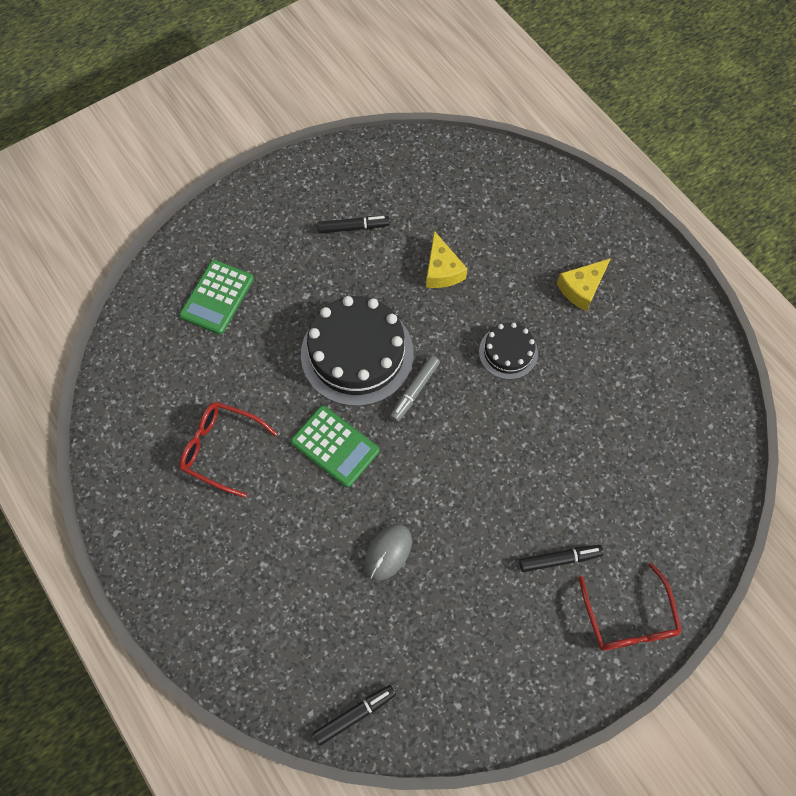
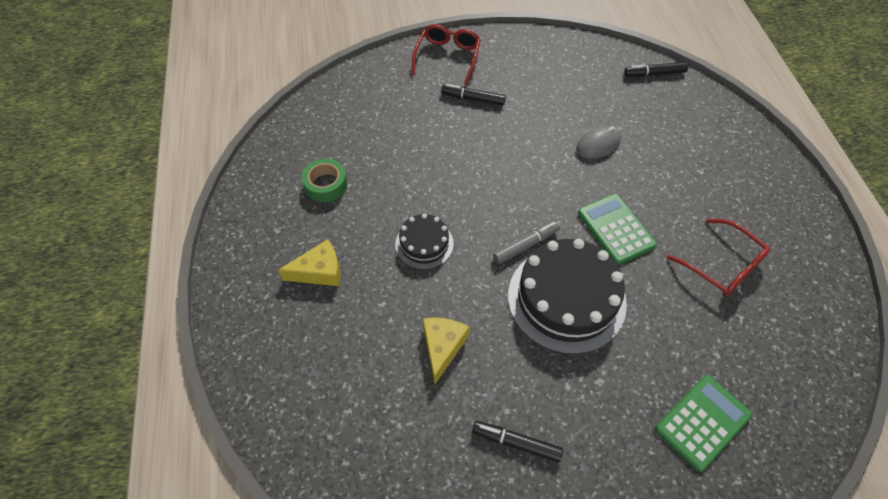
camera: 155 degrees left, 10 degrees down
(639, 373) = (326, 185): none -> green tape

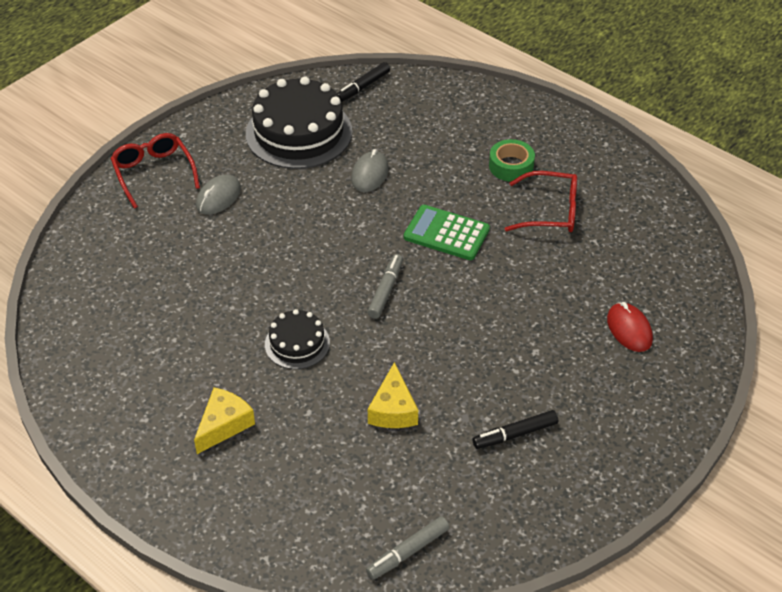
camera: 40 degrees left, 10 degrees down
(326, 185) = (151, 353): green tape -> green tape (511, 166)
(344, 477) = (408, 552): none -> grey marker
(442, 347) = (393, 409): yellow cheese -> yellow cheese turned 150 degrees counterclockwise
(473, 99) = (218, 197): black marker -> grey mouse
(566, 299) = (456, 310): black cake -> black cake (299, 132)
(702, 422) = (629, 329): green calculator -> red mouse

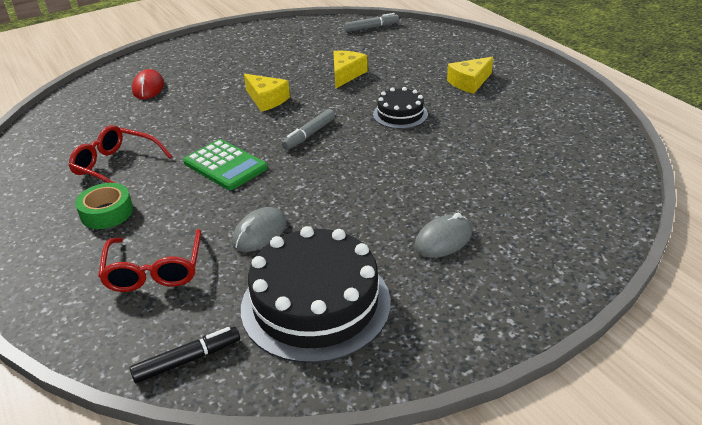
camera: 160 degrees left, 10 degrees down
(153, 173) = (522, 285): red glasses -> red glasses (154, 270)
(467, 337) = (266, 100): none -> yellow cheese
(515, 434) = (275, 56): black marker -> none

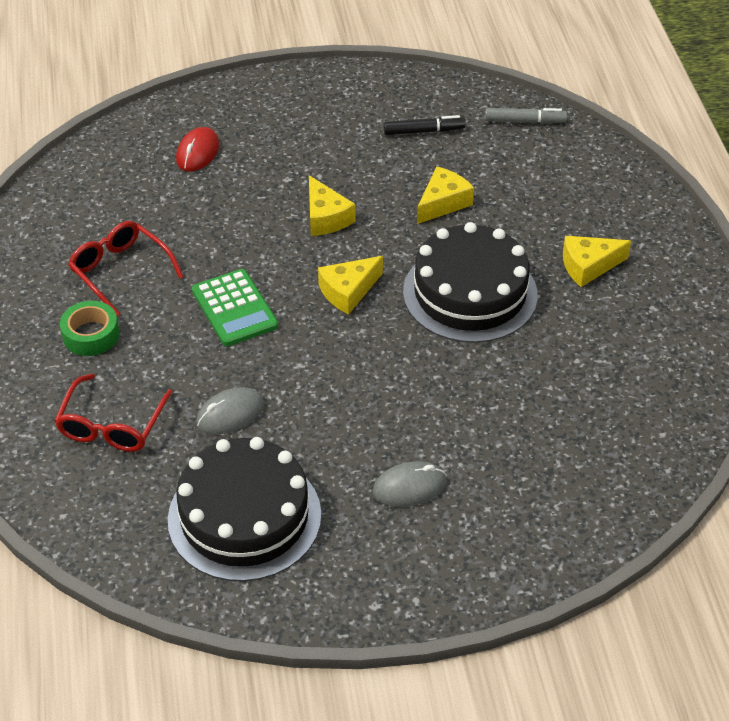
camera: 20 degrees right, 10 degrees up
(187, 360) = (105, 534): black marker -> black marker (423, 131)
(309, 134) = (348, 291): grey marker -> yellow cheese
(400, 114) = (470, 293): black cake -> black cake, size x1.91

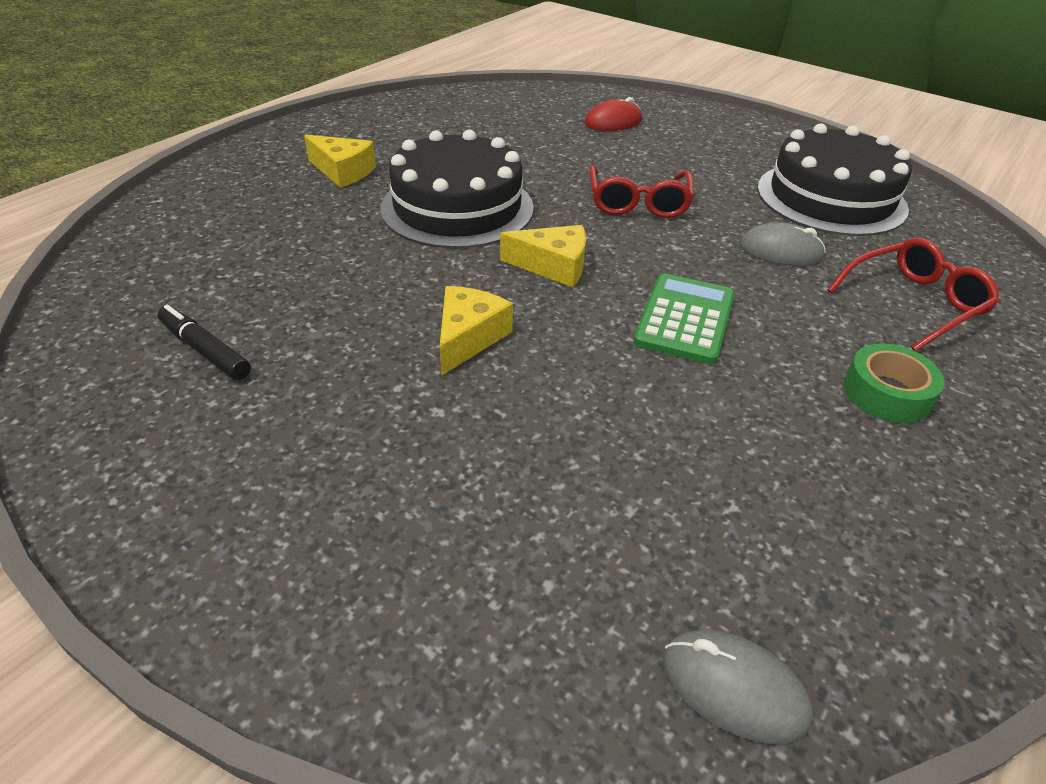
camera: 135 degrees left, 5 degrees down
(120, 271) = (789, 442): red glasses -> red glasses (638, 202)
(197, 152) = (491, 549): red mouse -> red mouse (613, 122)
(409, 487) = (684, 154): grey mouse -> grey mouse (733, 688)
(443, 203) = (342, 274): yellow cheese -> none
(524, 121) = (112, 287): grey marker -> none

